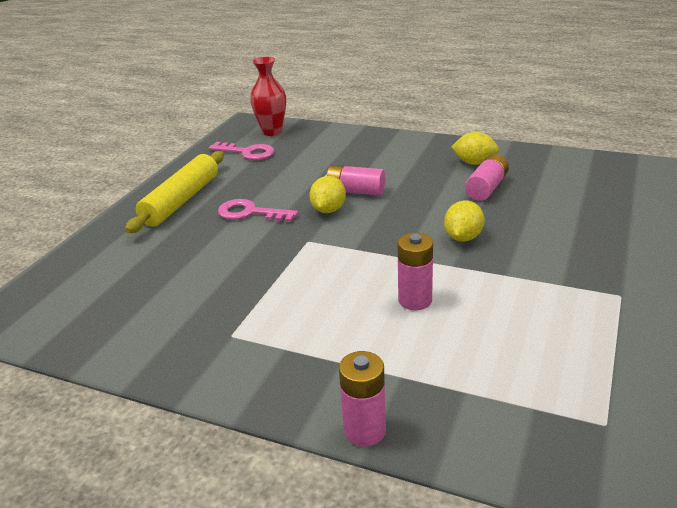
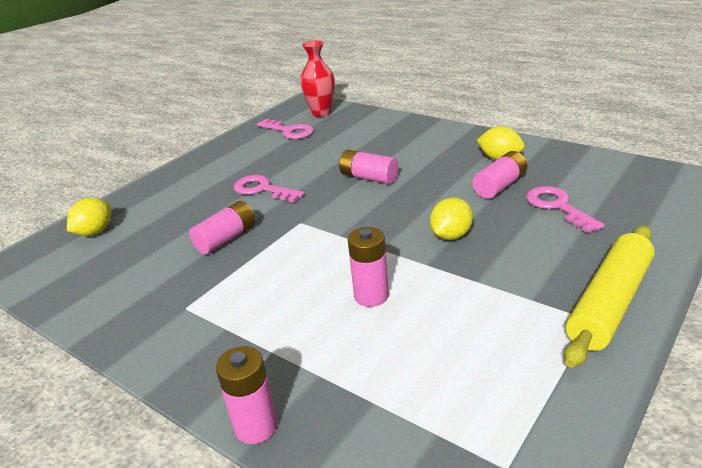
camera: 15 degrees right, 0 degrees up
(181, 201) = (210, 172): yellow rolling pin -> yellow rolling pin (609, 303)
(237, 264) = (226, 238): none -> pink battery
(328, 210) = (334, 193): yellow lemon -> yellow lemon (95, 232)
(547, 202) = (558, 206): none -> pink key

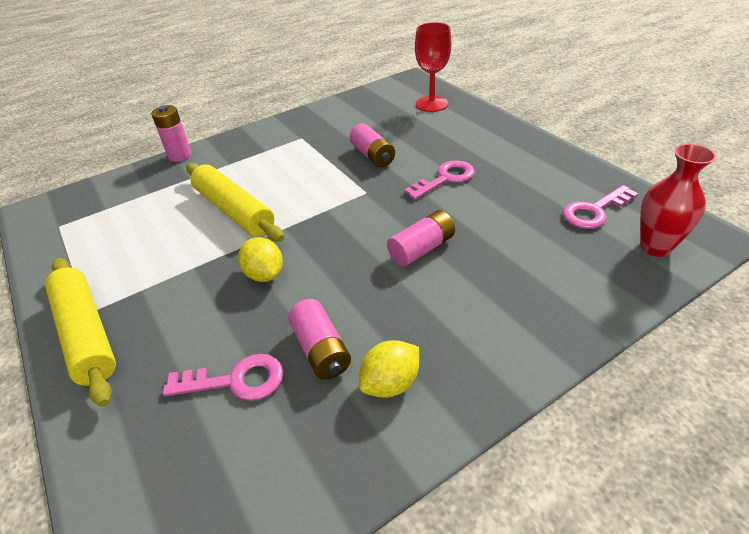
camera: 110 degrees right, 10 degrees up
(95, 232) = (431, 104): yellow lemon -> red goblet
(371, 296) = (234, 210): pink battery -> yellow rolling pin

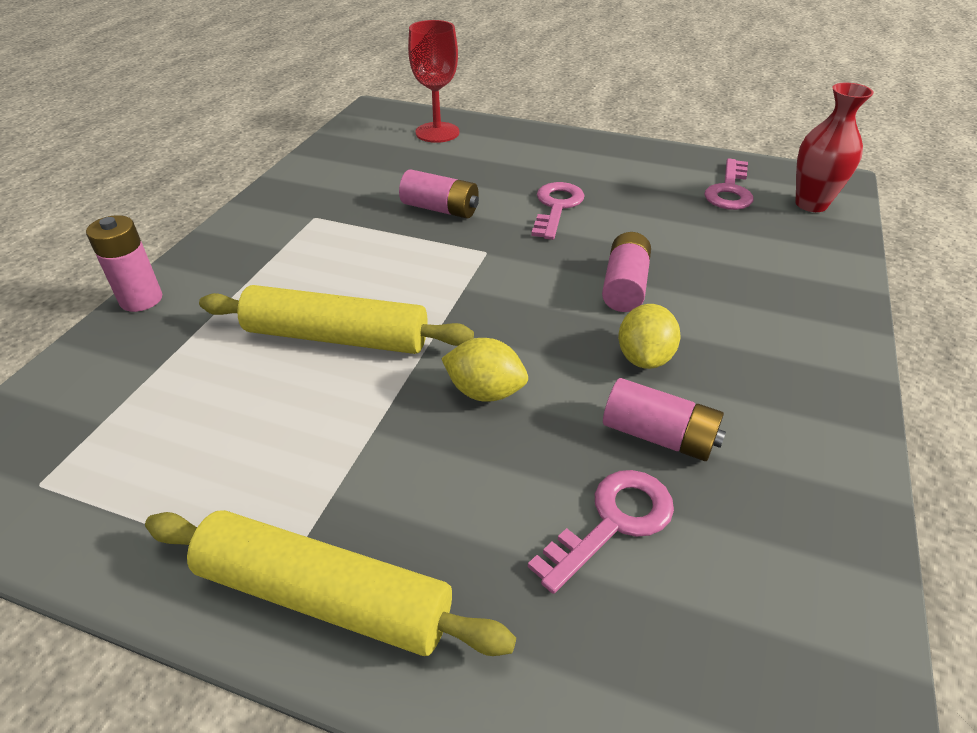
camera: 40 degrees left, 0 degrees up
(390, 383) = (766, 428): yellow lemon -> yellow lemon (644, 358)

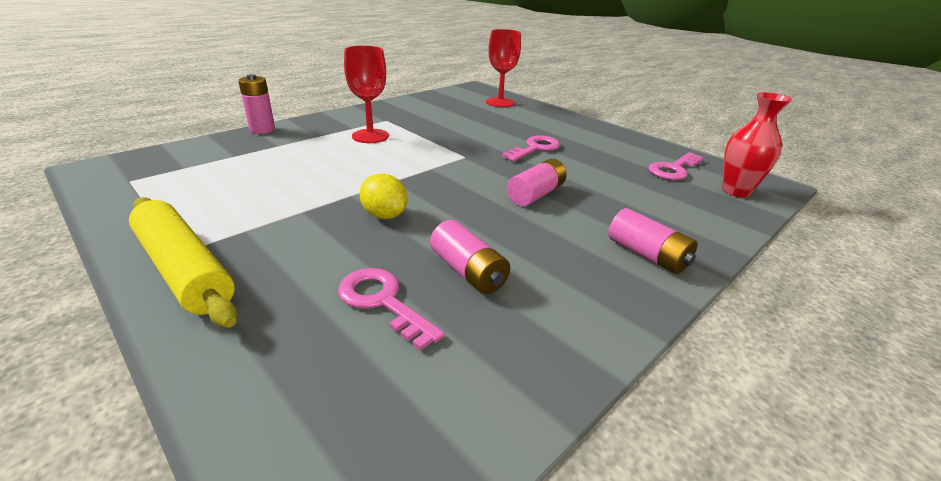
camera: 25 degrees right, 10 degrees down
(323, 256) = (370, 136): none -> red goblet
(336, 337) = (334, 169): yellow rolling pin -> none
(440, 209) = (461, 133): pink battery -> pink battery (647, 255)
(613, 522) = (383, 302): pink key -> pink key turned 120 degrees counterclockwise
(644, 358) = (506, 231): yellow lemon -> none

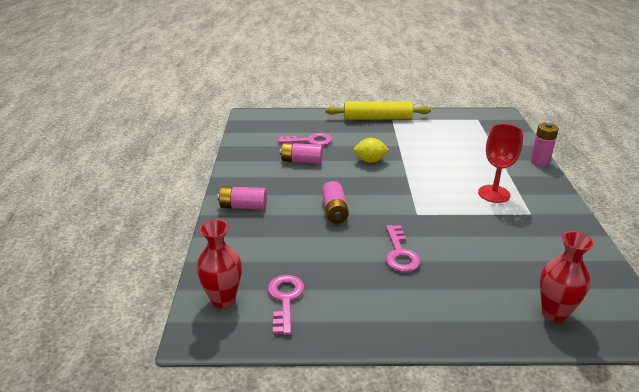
camera: 135 degrees right, 0 degrees up
(500, 102) = (554, 313): red goblet -> red vase

